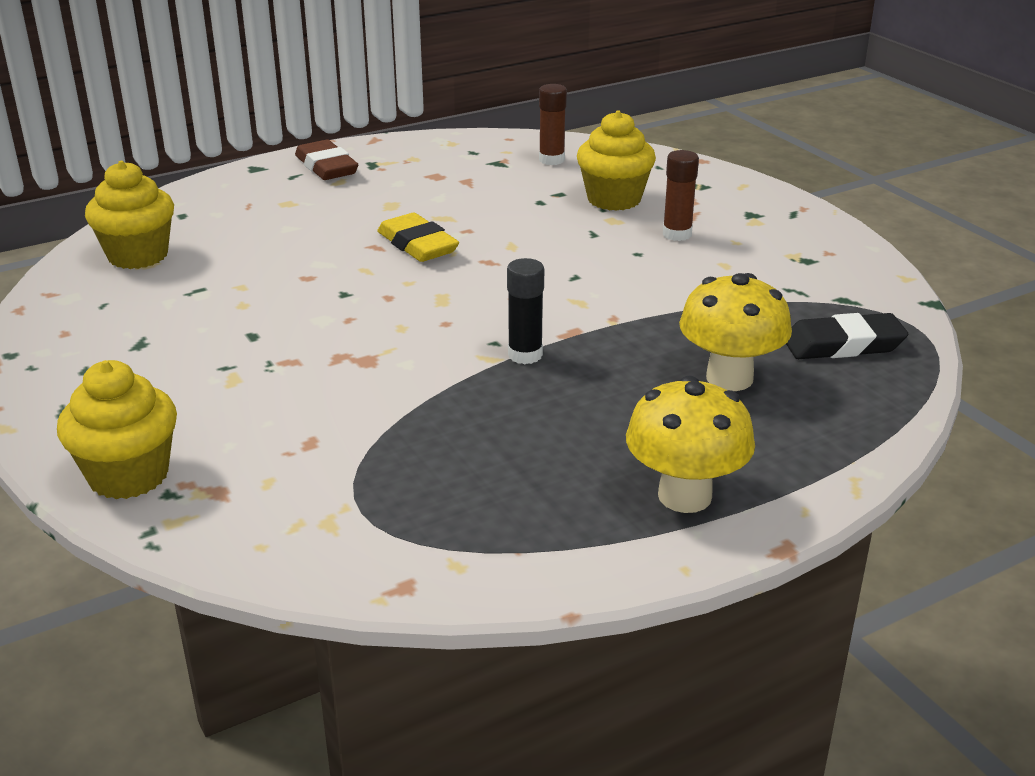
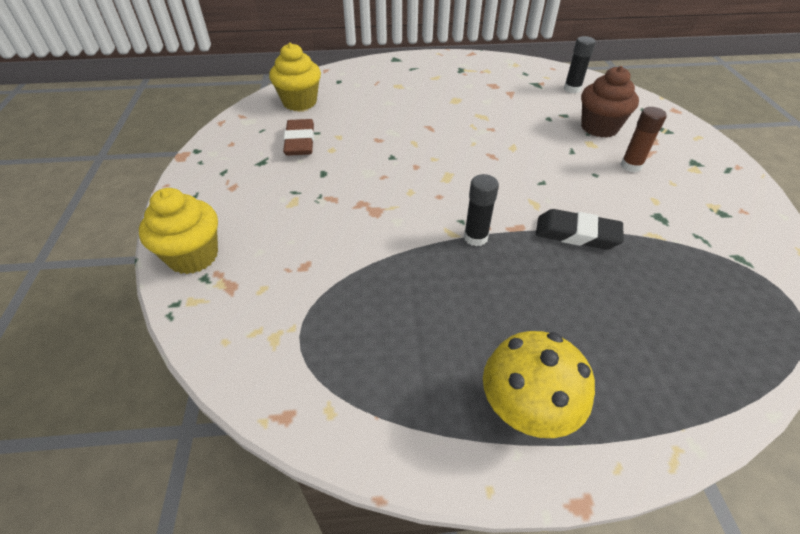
camera: 25 degrees right, 15 degrees up
(326, 167) = (434, 66): brown eraser -> brown eraser (300, 142)
(417, 245) = (455, 132): yellow eraser -> none
(551, 160) = (572, 89): brown glue stick -> black glue stick
(614, 199) = (599, 127): yellow cupcake -> brown cupcake
(729, 378) = (613, 305): yellow mushroom -> none
(843, 345) = (722, 302): black eraser -> black eraser (576, 234)

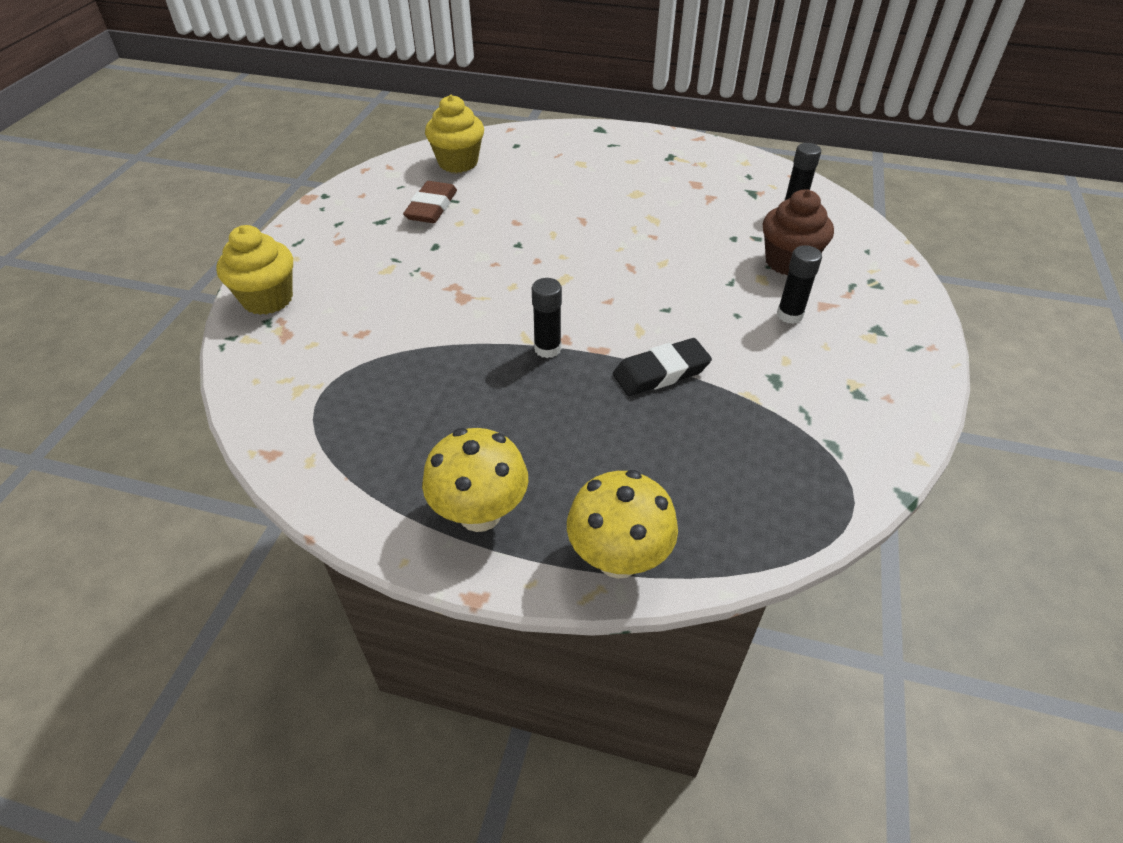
camera: 20 degrees right, 0 degrees up
(576, 234) = (661, 372): black eraser -> black eraser turned 60 degrees counterclockwise
(631, 166) = (789, 315): brown glue stick -> black glue stick
(670, 413) = (618, 558): none -> yellow mushroom

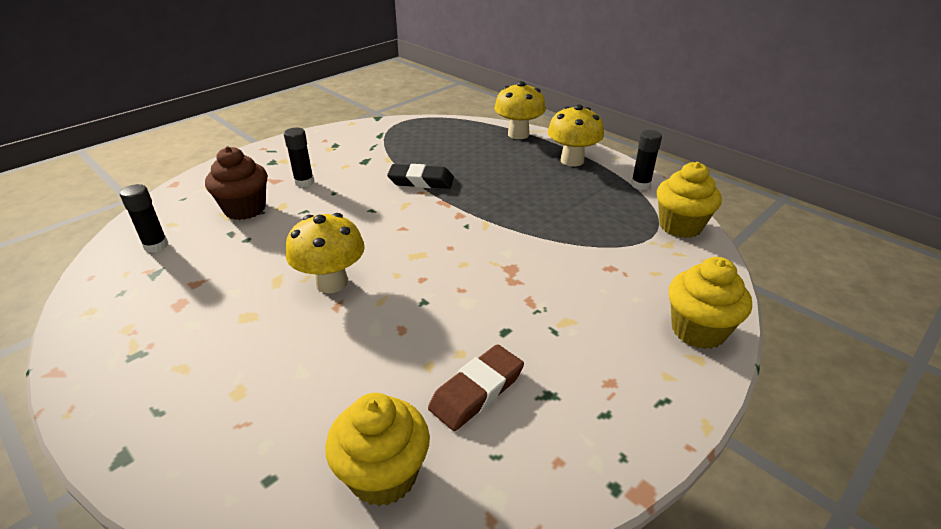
camera: 150 degrees left, 10 degrees down
(283, 425) = (680, 226): none -> yellow cupcake
(547, 349) = (476, 213): black glue stick -> black glue stick (640, 185)
(608, 232) = (331, 282): none -> yellow mushroom

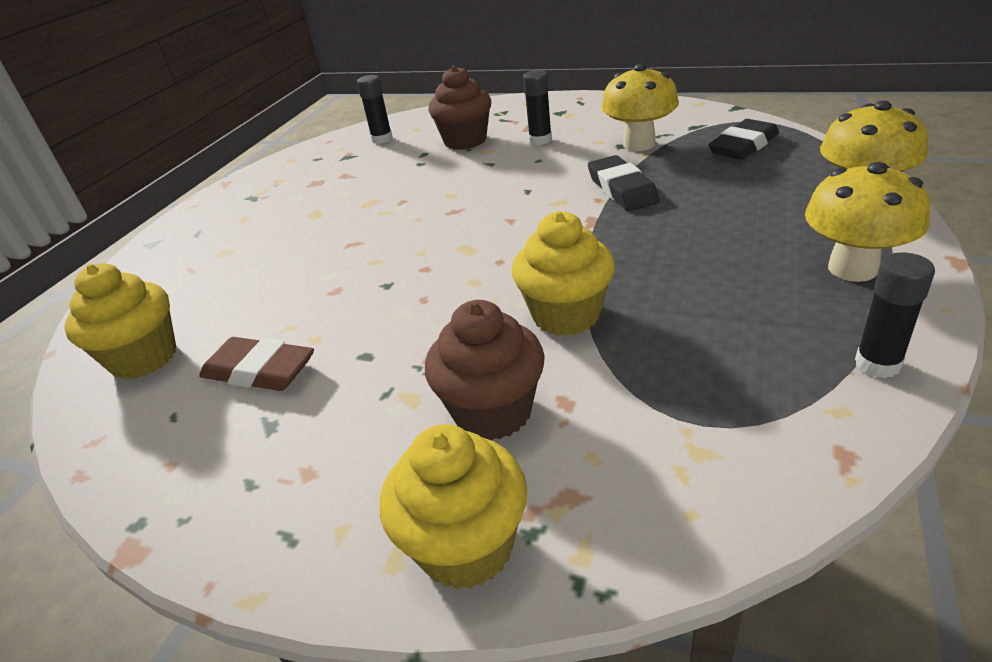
camera: 70 degrees right, 0 degrees up
(331, 282) = (384, 226): yellow mushroom -> yellow mushroom (639, 144)
(426, 134) = (743, 146): none -> black eraser
(602, 293) = (493, 412): none -> brown cupcake
(680, 226) = (782, 453): yellow cupcake -> yellow cupcake (566, 315)

